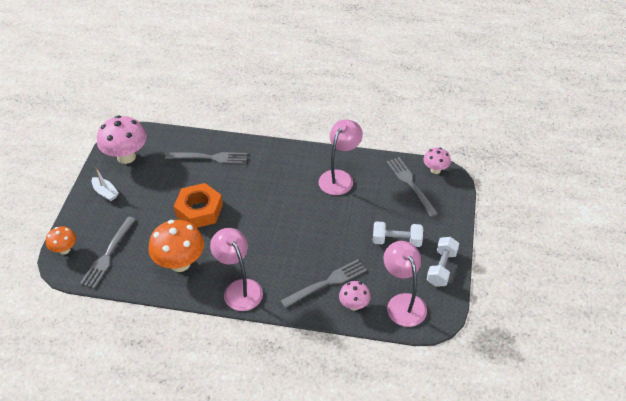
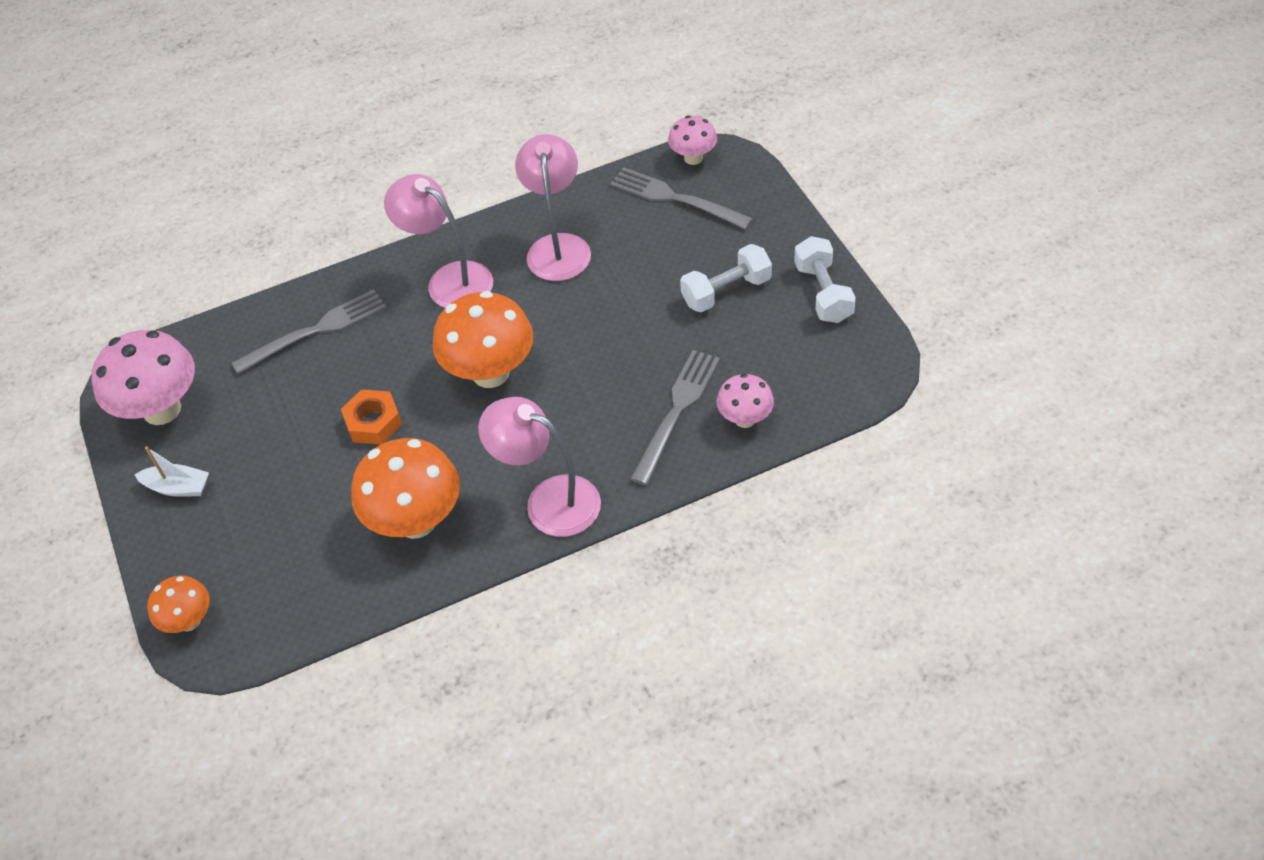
camera: 30 degrees left, 5 degrees up
(108, 255) = (277, 582): grey fork -> none
(199, 210) = (373, 422): orange nut -> orange nut, size x0.63
(263, 217) = (490, 373): none -> orange mushroom
(403, 303) = (812, 373): pink lamp -> pink lamp (449, 279)

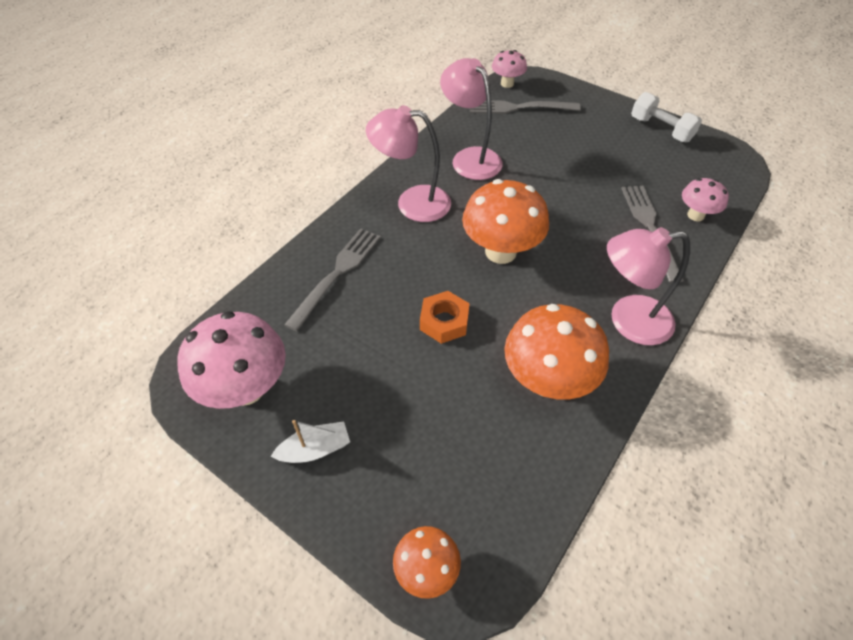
camera: 35 degrees left, 0 degrees up
(726, 291) = (604, 147): white dumbbell -> none

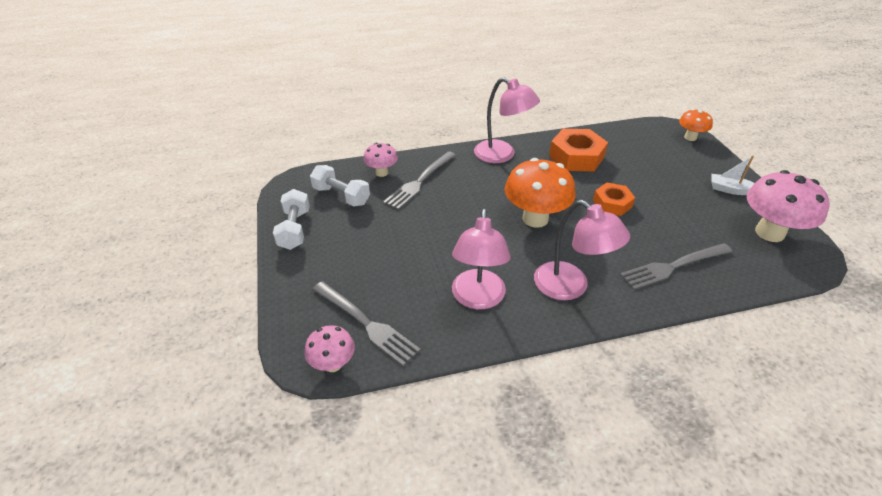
camera: 140 degrees left, 10 degrees down
(547, 381) = (576, 157): orange mushroom -> orange nut
(682, 172) = (341, 196): none -> white dumbbell

